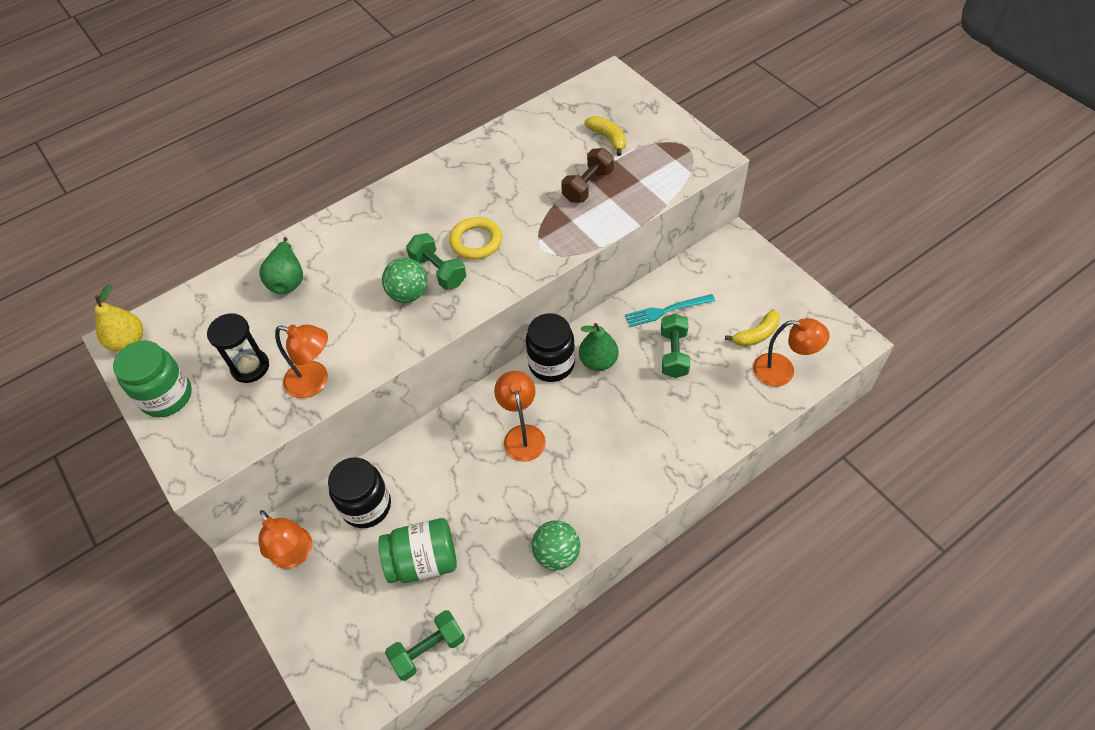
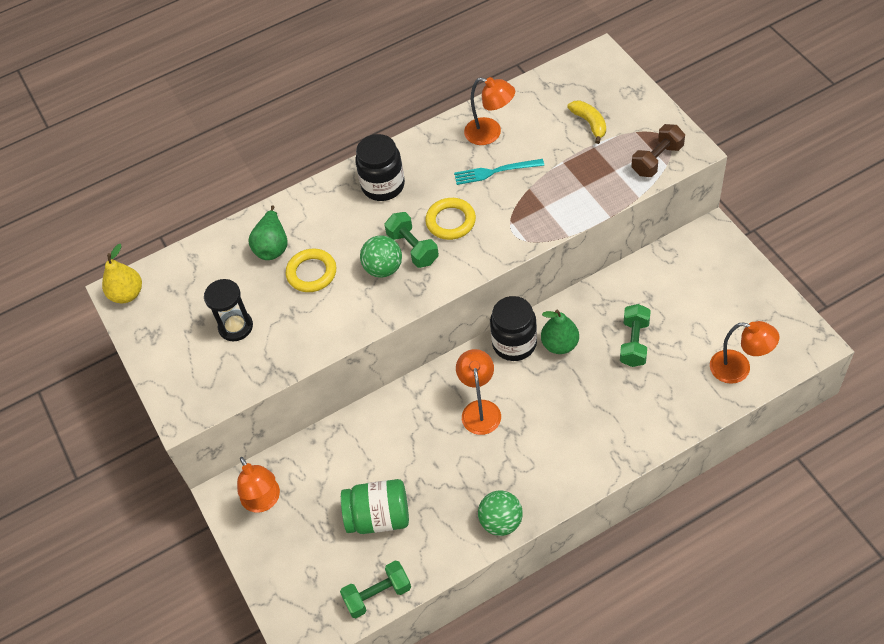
camera: 10 degrees right, 0 degrees up
(167, 396) = (161, 348): green jar -> none
(315, 382) = (293, 345): orange lamp -> orange lamp (490, 133)
(331, 304) = (311, 273): none -> yellow ring
(366, 506) = (330, 463): black jar -> black jar (383, 185)
(588, 186) = (564, 172): brown dumbbell -> brown dumbbell (657, 160)
(666, 310) = (632, 299): turquoise fork -> turquoise fork (495, 171)
(756, 334) = (718, 330): yellow banana -> none

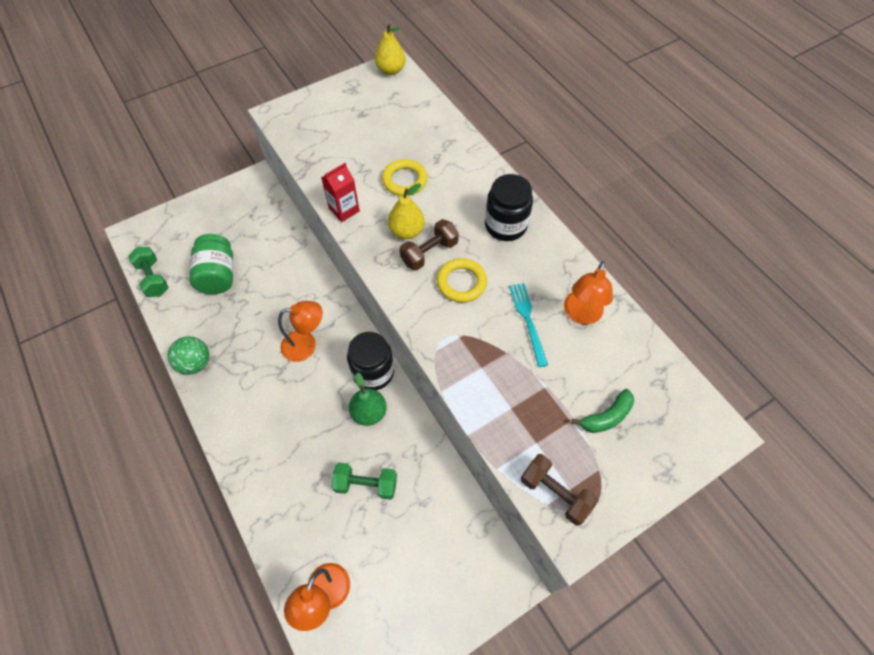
camera: 80 degrees right, 5 degrees up
(235, 327) = (353, 136): black hourglass -> none
(264, 501) = (246, 202): orange lamp -> none
(272, 246) = (435, 152): green pear -> none
(348, 327) = (344, 210): none -> red carton
(383, 268) = (407, 231): green ball -> yellow pear
(413, 248) = (429, 253): green dumbbell -> brown dumbbell
(590, 123) = (606, 417): yellow banana -> green banana

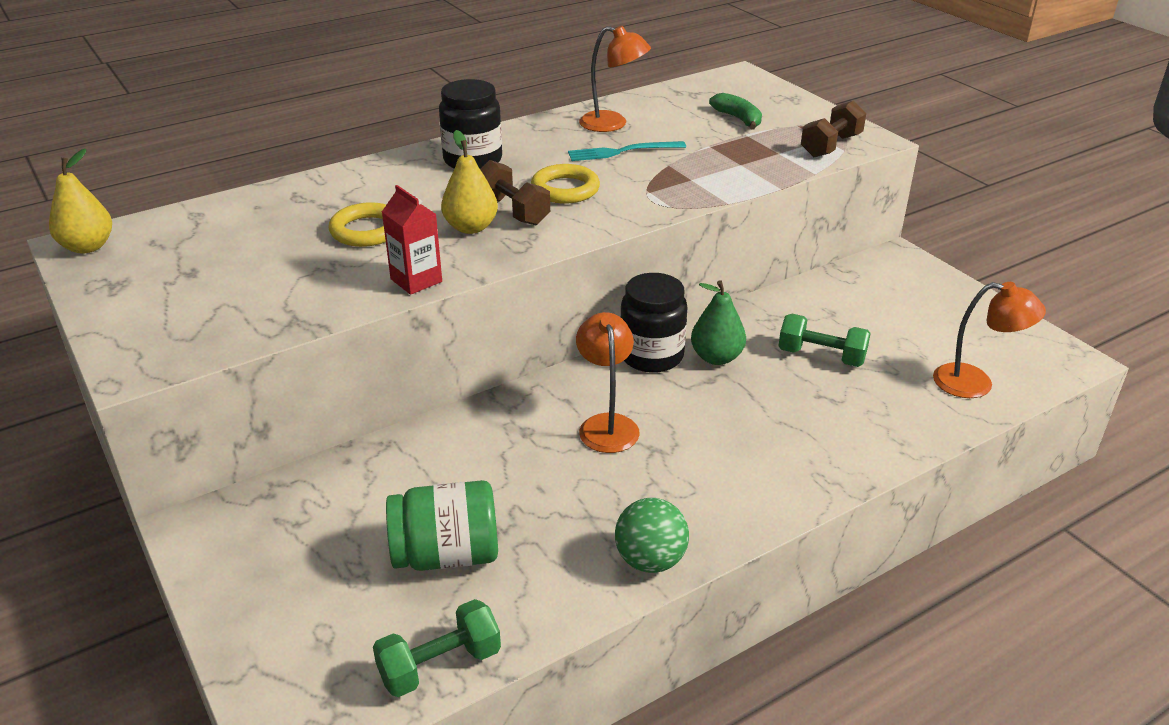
camera: 90 degrees left, 25 degrees down
(366, 484) = (821, 356): green dumbbell -> green dumbbell turned 75 degrees counterclockwise

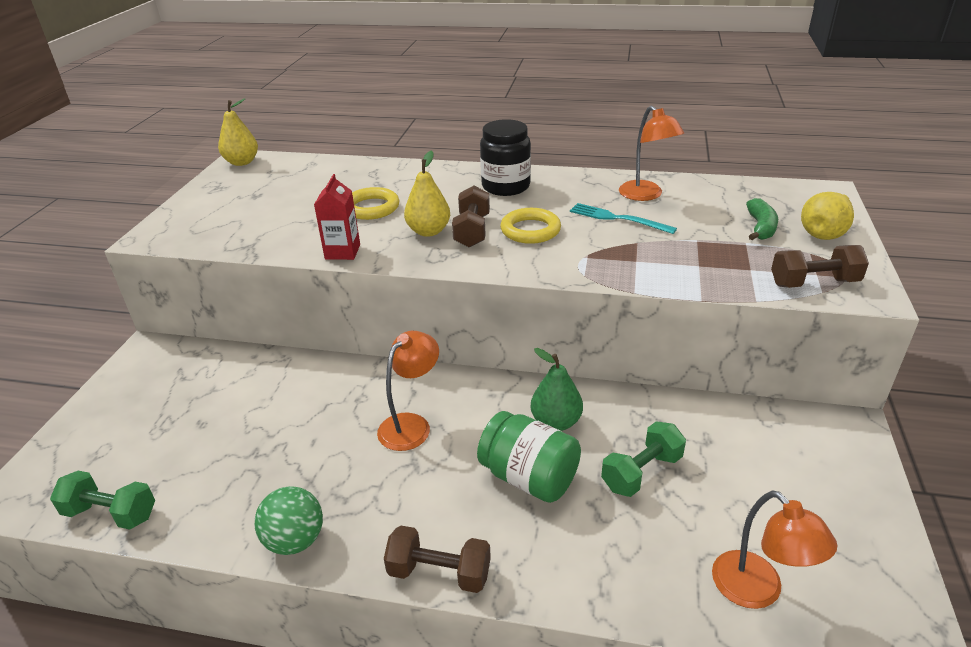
camera: 45 degrees right, 0 degrees up
(446, 555) = (210, 448): green jar -> green jar (529, 478)
(651, 356) = (511, 393): black jar -> none
(785, 107) = (824, 233): none -> yellow pear
(789, 503) = (439, 572): none -> brown dumbbell
(821, 356) = (641, 472): green dumbbell -> green dumbbell turned 75 degrees clockwise

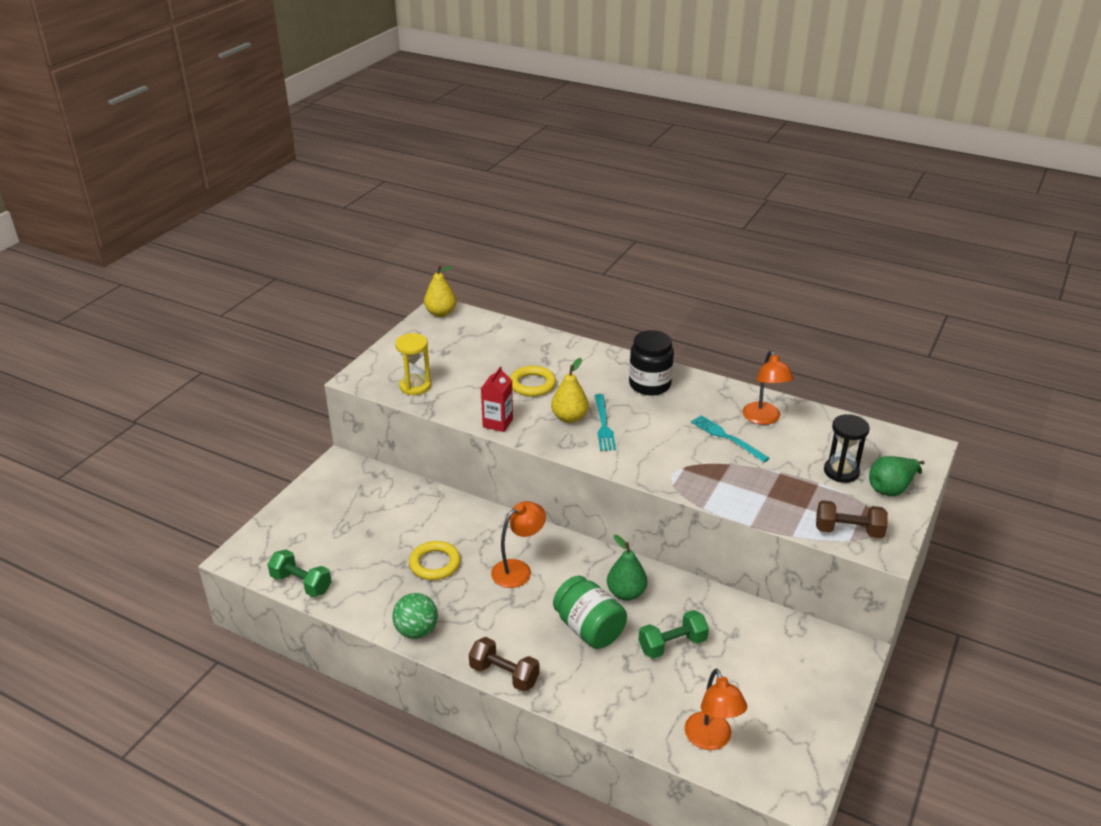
camera: 15 degrees right, 0 degrees up
(226, 233) = (415, 386): none -> yellow hourglass
(472, 231) = (603, 425): brown dumbbell -> turquoise fork
(530, 230) = (650, 434): yellow ring -> yellow ring (435, 564)
(761, 227) = (841, 471): green banana -> black hourglass
(824, 233) = (891, 488): yellow pear -> green pear

